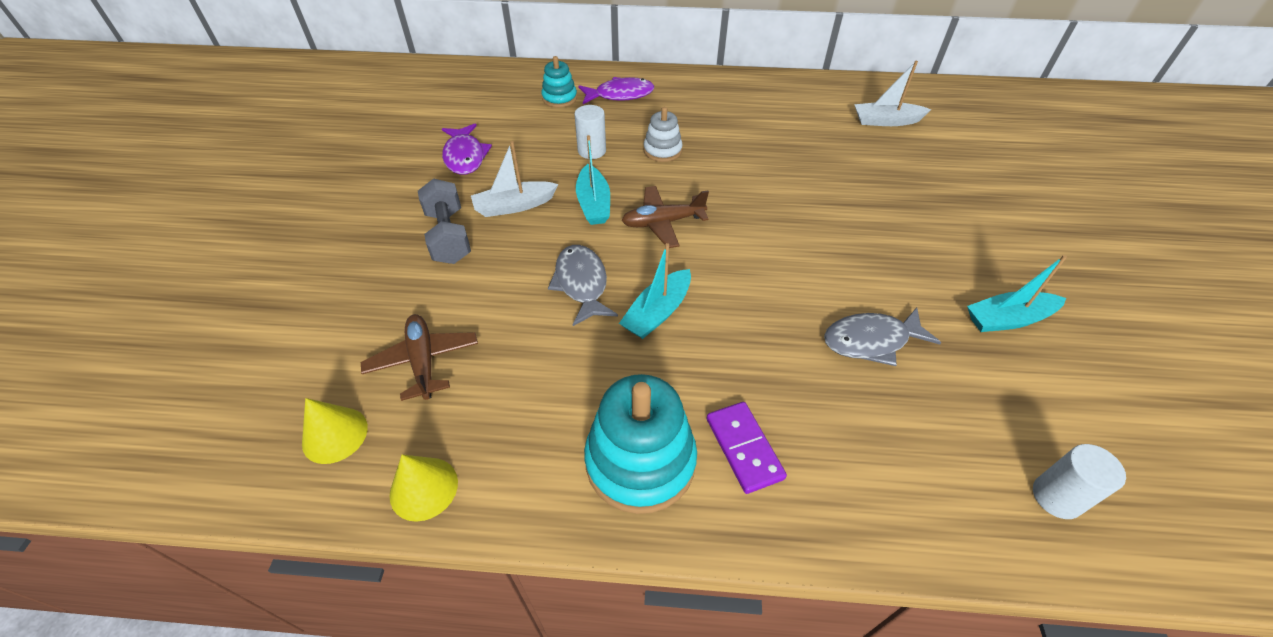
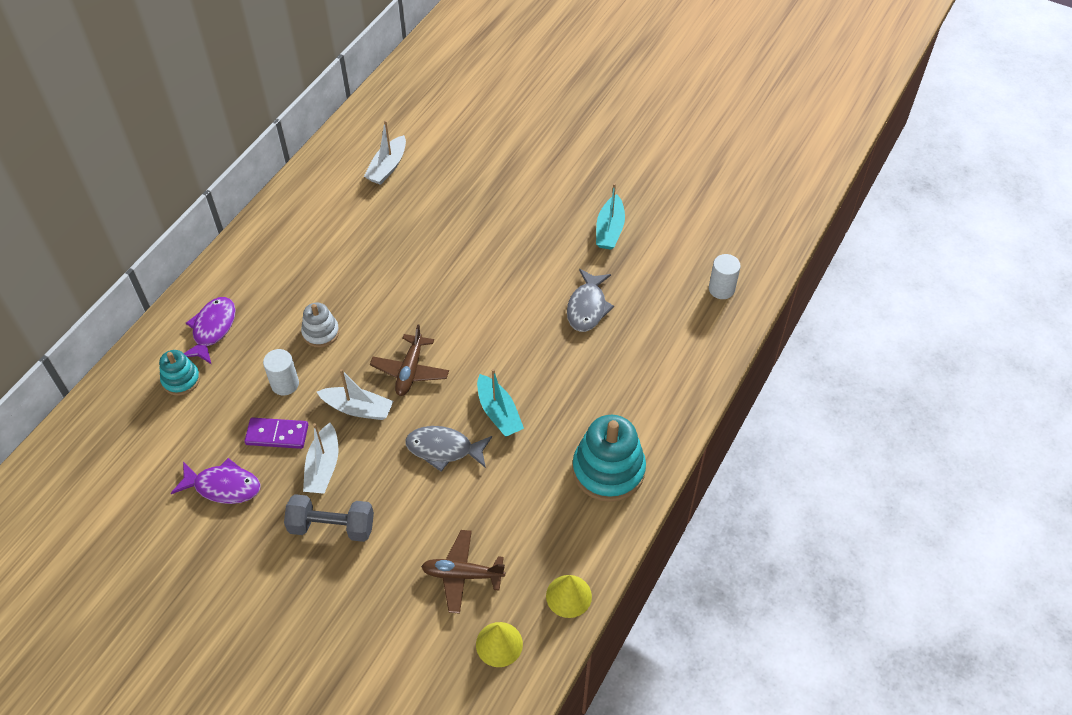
camera: 65 degrees left, 5 degrees up
(594, 204) = (358, 408): turquoise boat -> white boat
(744, 448) = (626, 413): purple domino -> purple domino (277, 435)

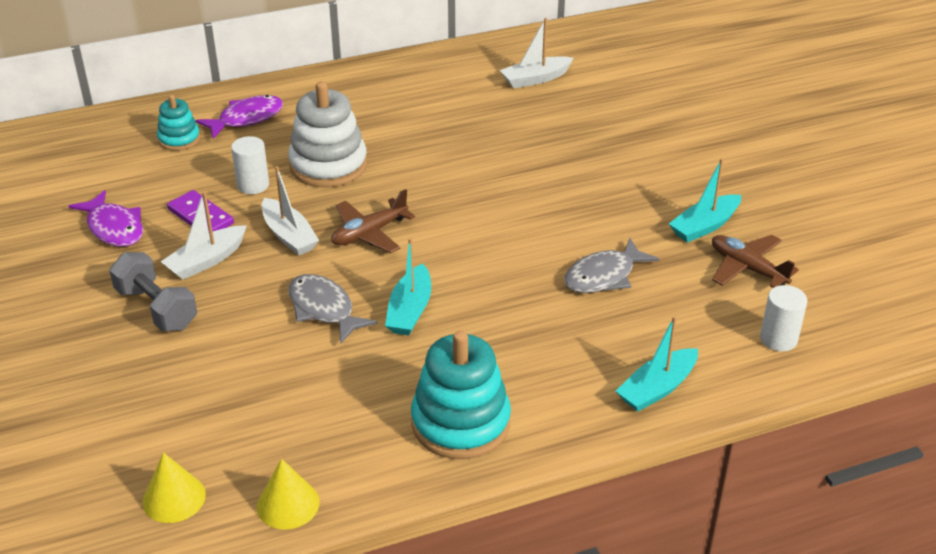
camera: 40 degrees right, 15 degrees down
(321, 332) = (328, 165): white stacking toy -> white stacking toy, size x1.82
(462, 574) = (214, 418): brown plane -> brown plane (747, 268)
(690, 369) = (657, 389): none -> turquoise boat

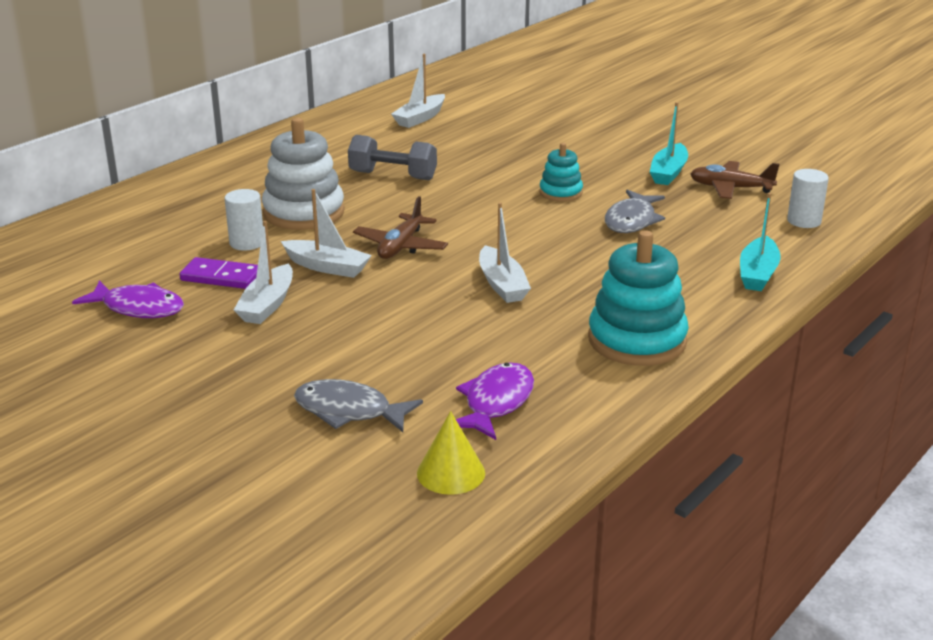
camera: 30 degrees left, 10 degrees down
(156, 308) = (259, 351): grey dumbbell -> grey dumbbell (393, 176)
(179, 139) = (127, 230): turquoise stacking toy -> turquoise stacking toy (560, 193)
(246, 119) = (180, 201): purple fish -> purple fish (496, 402)
(288, 504) = (561, 440): yellow cone -> none
(324, 309) = (424, 305): grey fish -> grey fish (349, 411)
(410, 311) = (502, 285): turquoise boat -> white boat

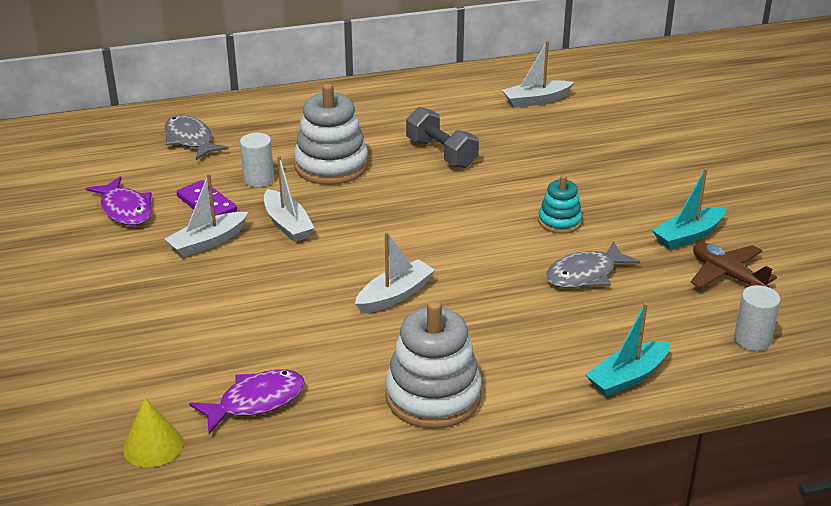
camera: 35 degrees right, 5 degrees up
(349, 411) = (151, 360): grey fish -> grey fish (190, 140)
(401, 246) = (363, 226): brown plane -> none
(502, 285) = (395, 295): white boat -> white boat turned 150 degrees counterclockwise
(637, 340) = (433, 396): turquoise stacking toy -> white stacking toy

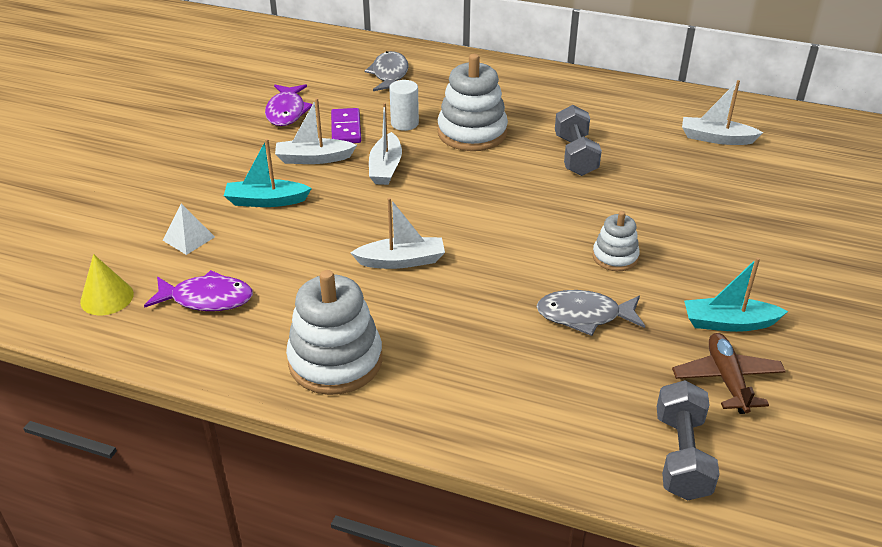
camera: 35 degrees right, 5 degrees up
(170, 360) = (188, 238): none -> white pyramid
(559, 221) = (615, 257): turquoise stacking toy -> white stacking toy
(627, 377) = (517, 429): turquoise boat -> turquoise boat (266, 201)
(752, 339) = (681, 456): white cylinder -> grey dumbbell

